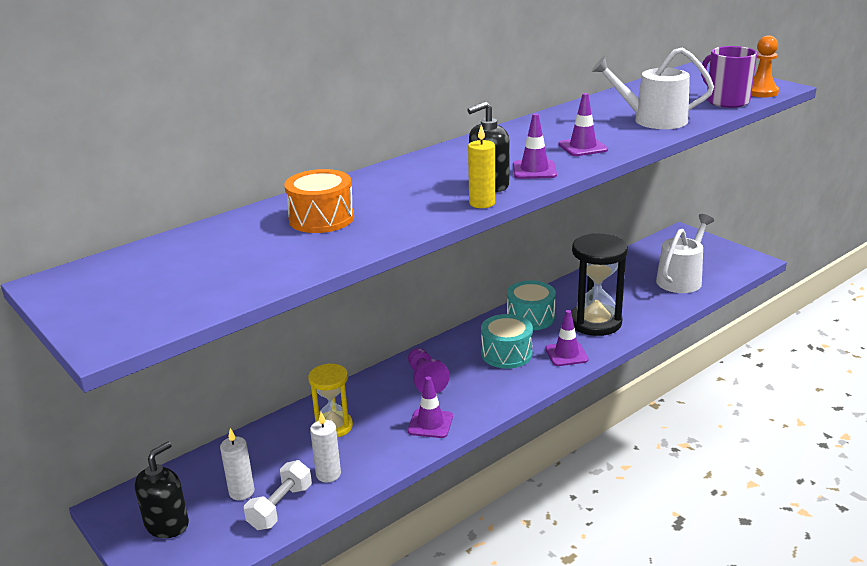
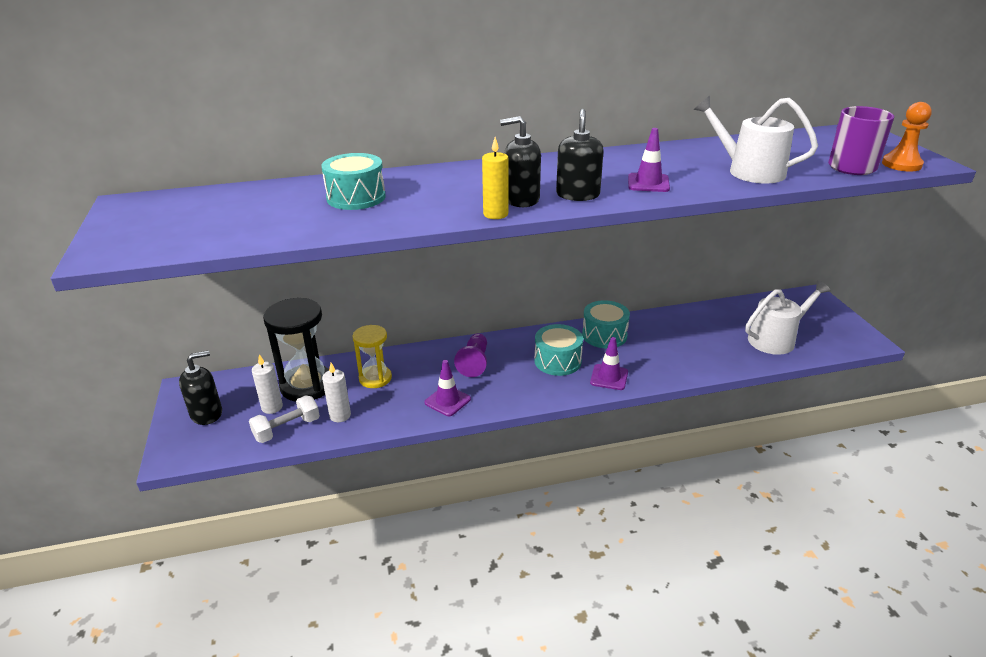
camera: 25 degrees right, 5 degrees up
(321, 218) = (356, 197): orange drum -> turquoise drum
(534, 170) = (577, 195): purple traffic cone -> black soap dispenser
(595, 322) = (659, 356): black hourglass -> black hourglass (307, 385)

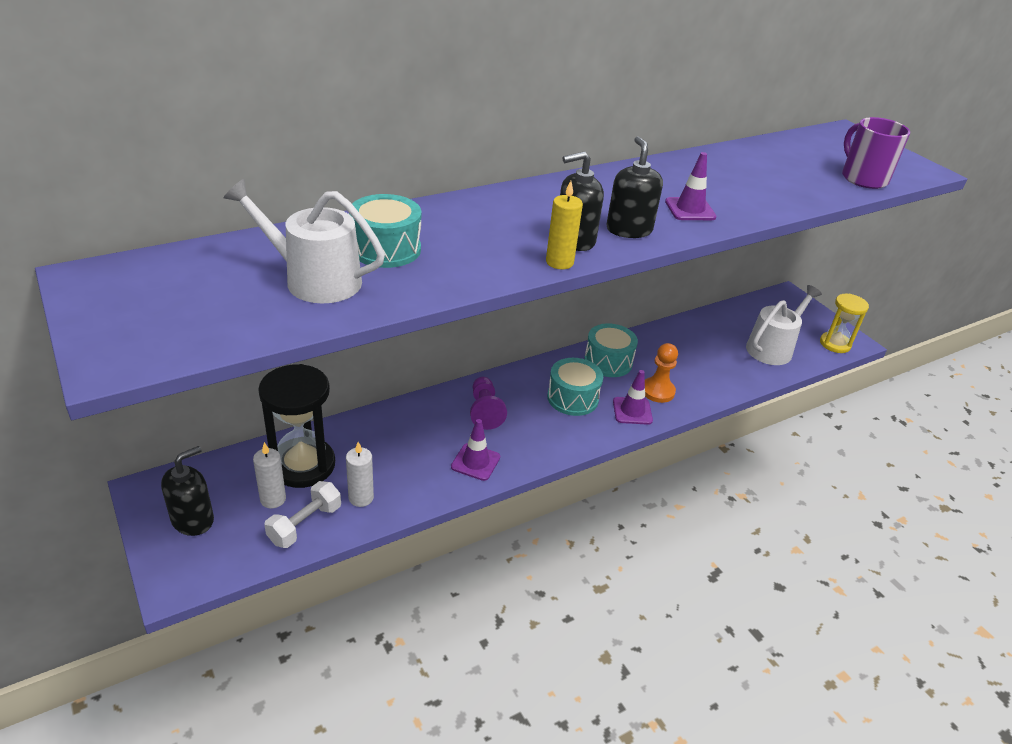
camera: 20 degrees left, 5 degrees up
(375, 378) = (381, 445): yellow hourglass -> yellow hourglass (835, 344)
(749, 171) = (776, 188): white watering can -> white watering can (314, 279)
(901, 164) = (904, 173): orange pawn -> orange pawn (657, 391)

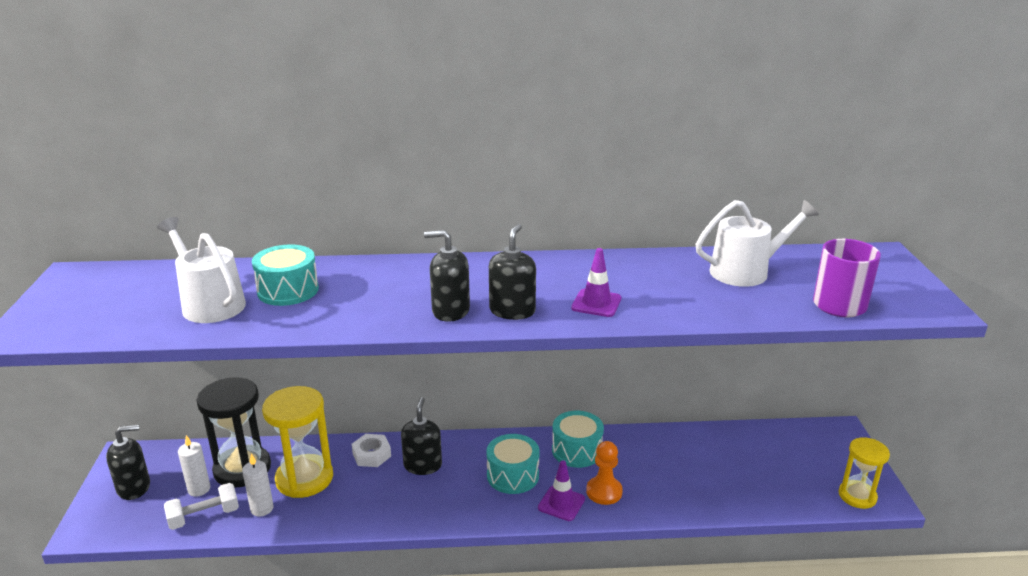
camera: 30 degrees right, 10 degrees down
(379, 456) = (304, 478): none -> yellow hourglass
(427, 414) = (371, 455): none -> white nut
(475, 462) = (377, 507): purple traffic cone -> none
(485, 411) = (422, 465): purple pawn -> black soap dispenser
(559, 262) = (413, 327): yellow candle -> none
(772, 348) = (773, 481): white watering can -> white watering can (745, 271)

